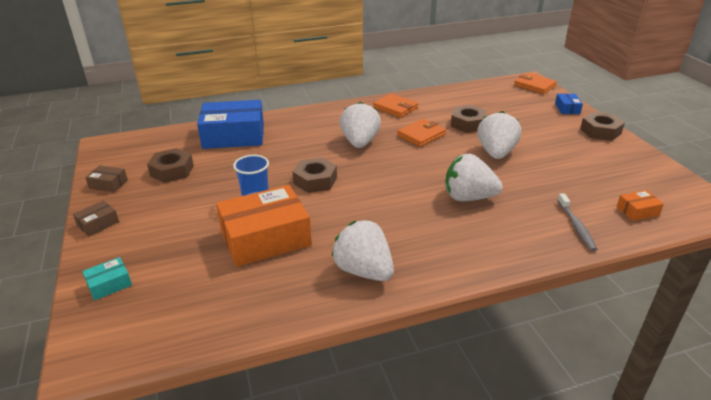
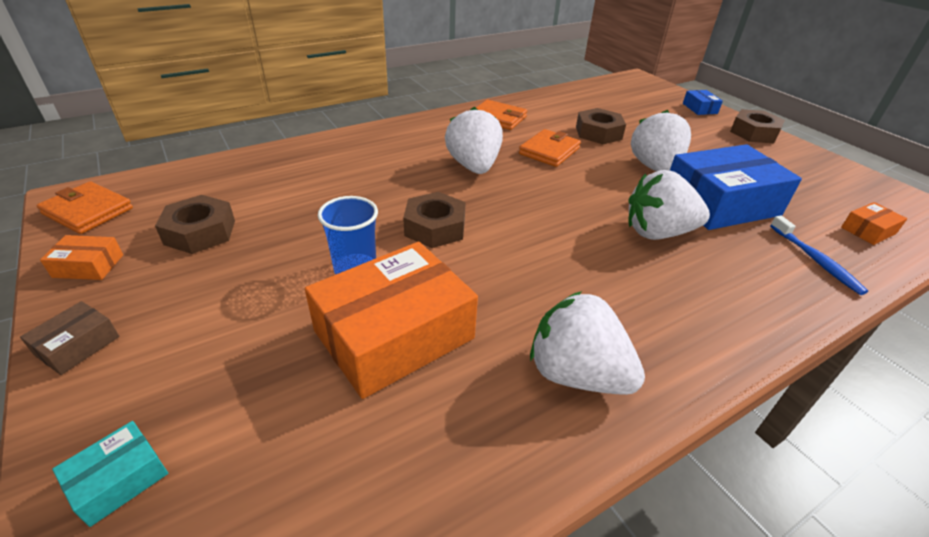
camera: 15 degrees left, 5 degrees up
(108, 184) = (88, 266): brown box -> orange box
(234, 135) = (287, 169): blue box -> blue box (720, 203)
(534, 86) = (647, 84): orange wallet -> orange wallet (88, 211)
(576, 226) = (815, 260): grey toothbrush -> blue toothbrush

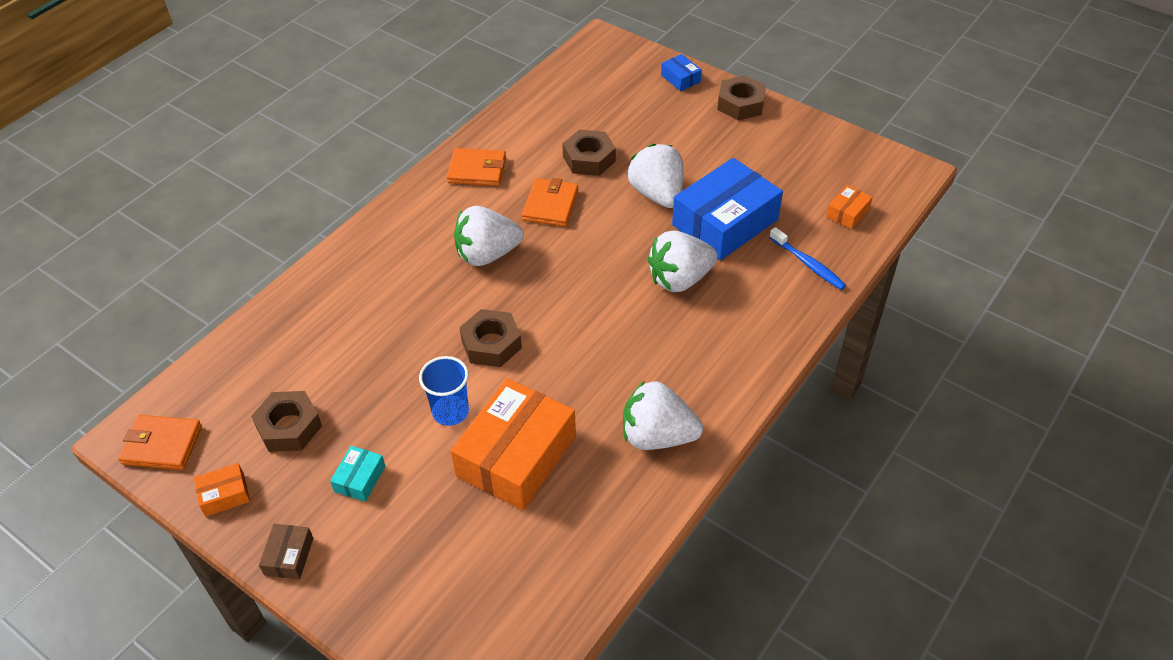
camera: 20 degrees left, 10 degrees up
(119, 479) = (406, 618): turquoise box -> turquoise box (360, 479)
(473, 166) = (487, 254): white strawberry -> white strawberry turned 75 degrees counterclockwise

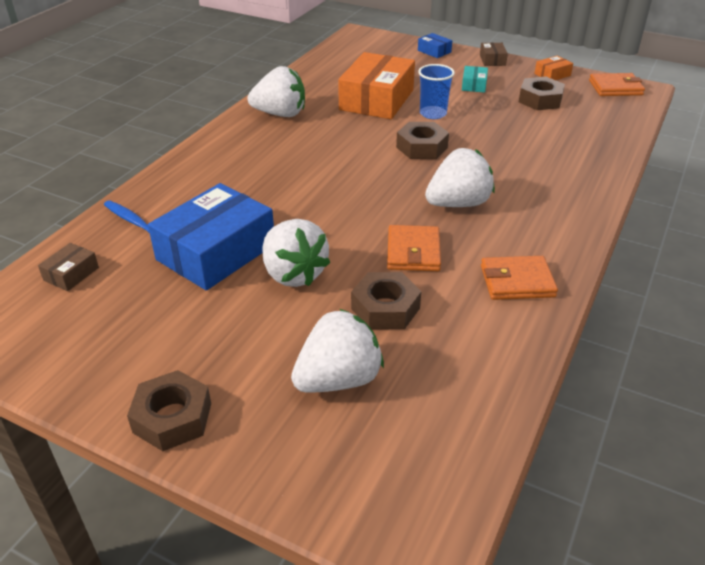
camera: 170 degrees right, 10 degrees down
(680, 78) = (269, 461): blue box -> blue box (434, 51)
(680, 279) = (265, 200): white strawberry -> white strawberry (338, 379)
(848, 213) = (71, 274): orange box -> brown box

